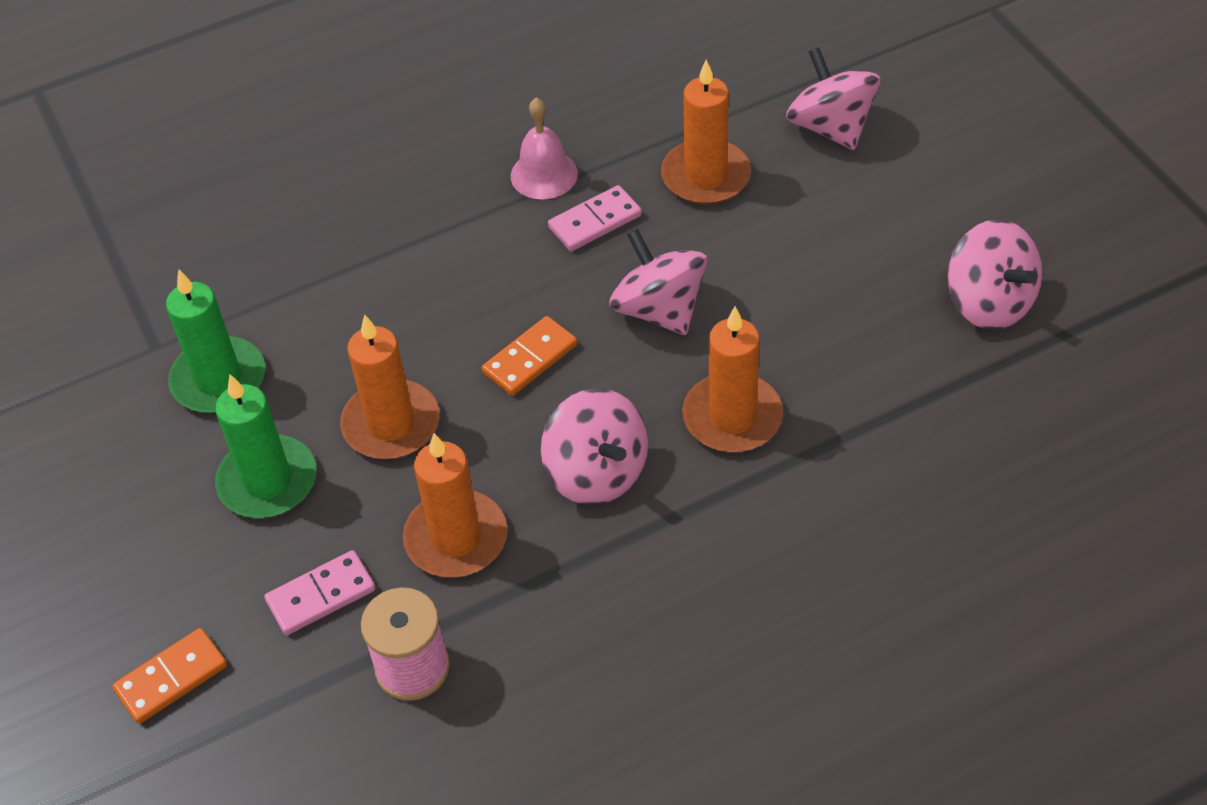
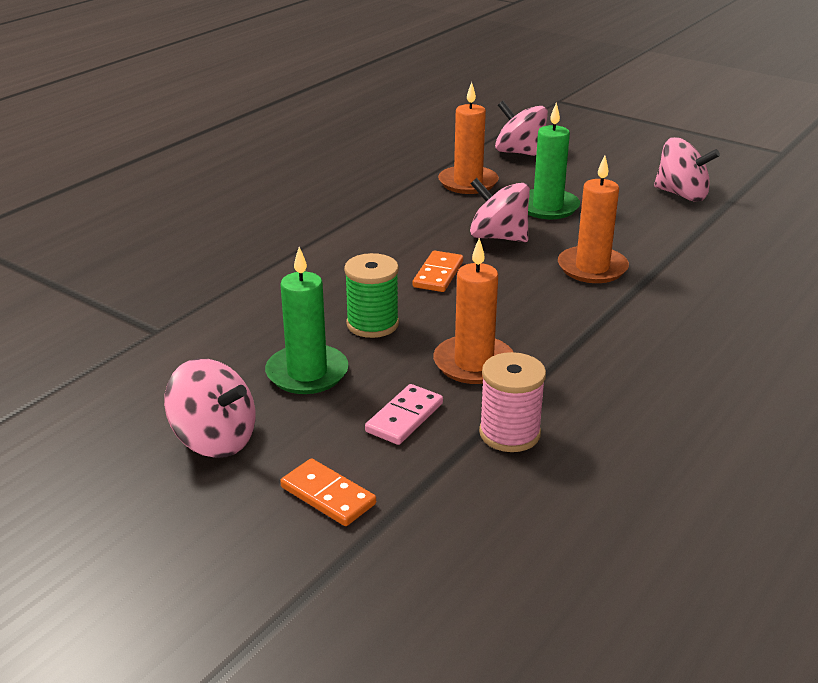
camera: 30 degrees left, 20 degrees down
(171, 678) = (328, 496): orange domino -> orange domino turned 75 degrees counterclockwise
(219, 379) = (221, 335): green candle -> green candle (547, 207)
(391, 424) = (372, 324): orange candle -> green spool
(544, 174) = (366, 201): pink bell -> none
(595, 222) = (419, 212): pink domino -> none
(596, 472) = (535, 311): pink spinning top -> pink spinning top (215, 440)

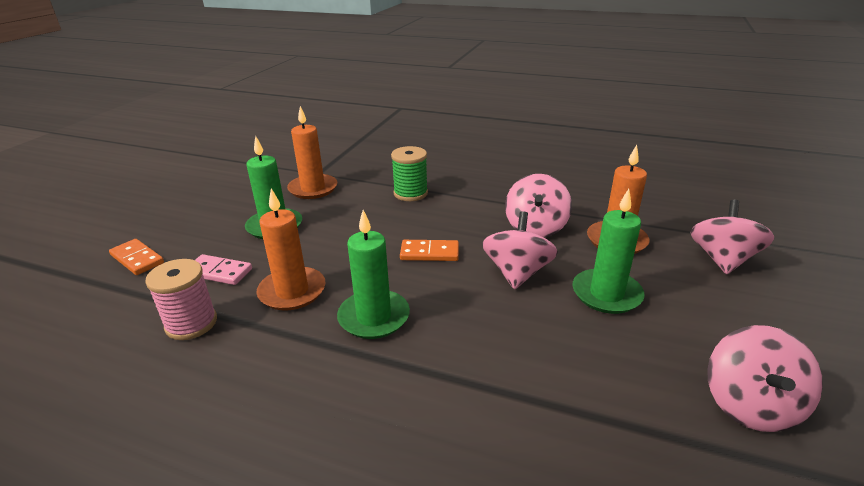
camera: 75 degrees right, 0 degrees up
(215, 440) = (203, 213): pink spinning top -> pink spinning top (535, 227)
(328, 496) = (137, 259): orange domino -> orange domino turned 75 degrees counterclockwise
(372, 324) = (342, 238): green spool -> green spool (410, 193)
(540, 318) = (374, 317): none -> green candle
(592, 268) = (487, 340): orange candle -> orange candle (313, 189)

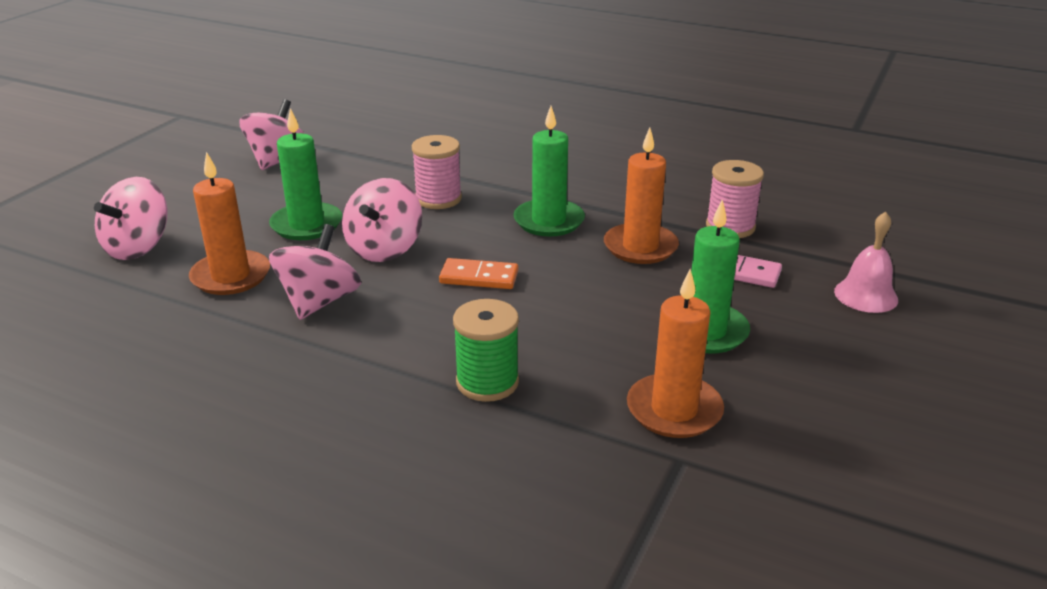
camera: 175 degrees left, 0 degrees up
(137, 259) = (866, 295): orange domino -> pink bell
(497, 342) = (438, 199): none -> pink spool

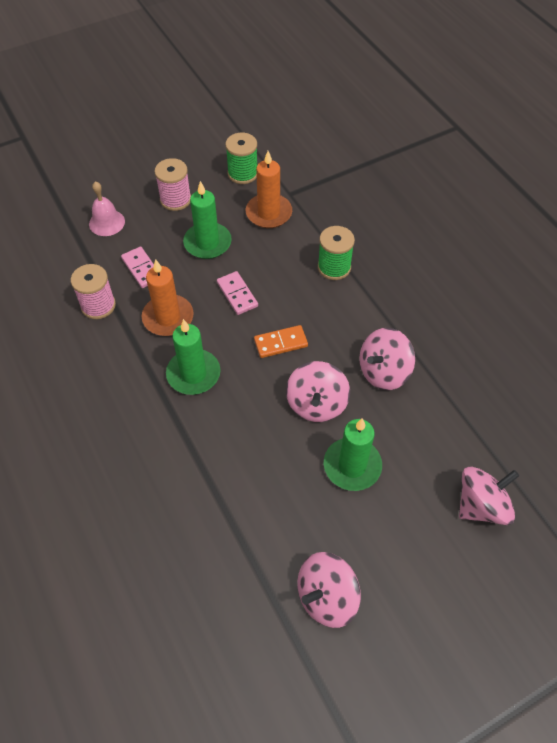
camera: 145 degrees left, 25 degrees up
(231, 276) = (427, 429): orange candle -> none
(384, 249) = (316, 404): pink spinning top -> pink spinning top turned 135 degrees clockwise
(438, 199) = (241, 446): pink spool -> pink spool (175, 200)
(479, 277) = (280, 343): orange domino -> orange domino turned 60 degrees counterclockwise
(589, 297) = (237, 294): none -> pink domino
(802, 453) = (242, 173): none -> green spool

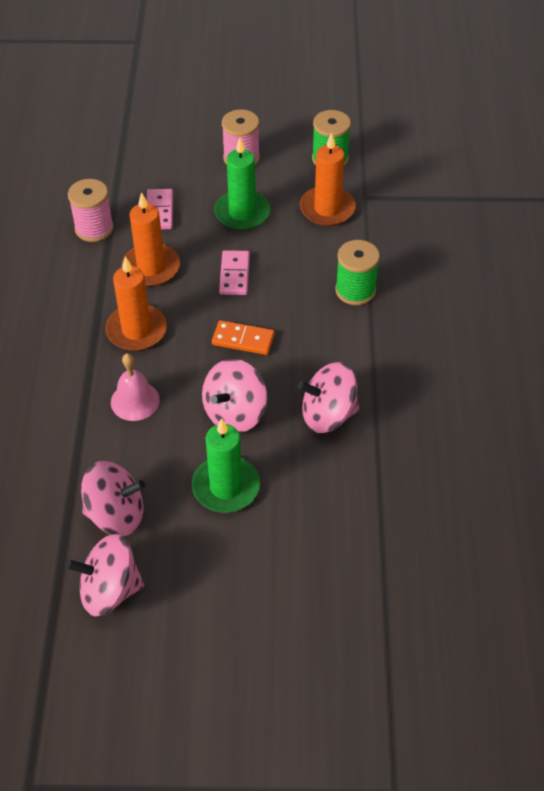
camera: 30 degrees right, 5 degrees down
(107, 222) = (158, 154): pink bell -> pink bell (135, 401)
(193, 374) = (136, 330): green candle -> orange candle
(481, 505) = (330, 590): pink spinning top -> pink spinning top (116, 514)

